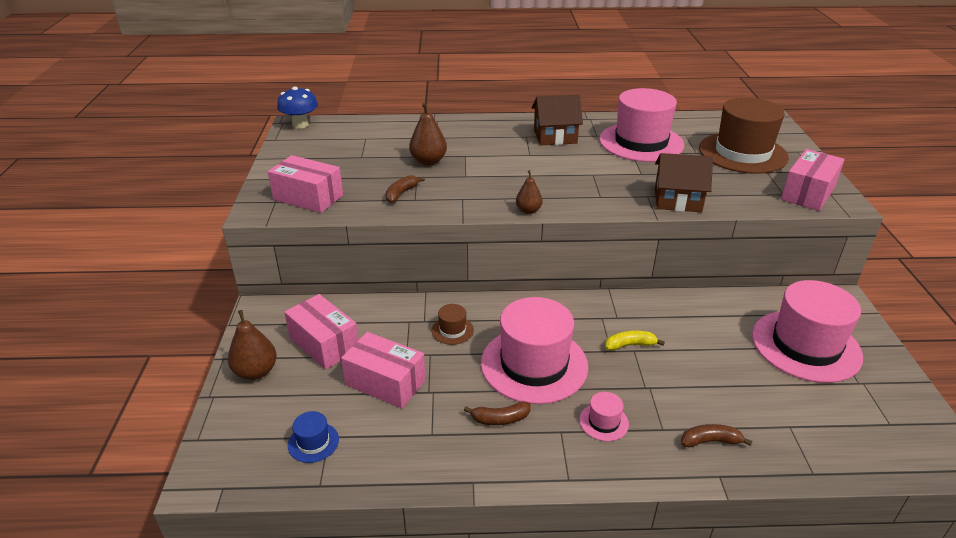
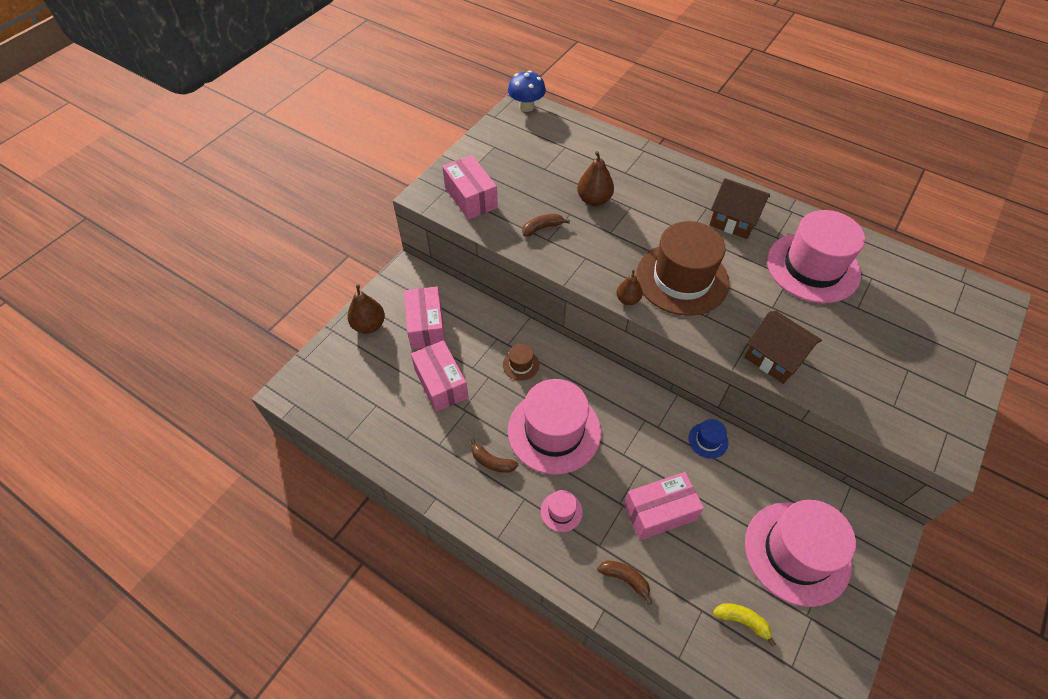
camera: 35 degrees right, 20 degrees up
(313, 442) = (364, 404): blue hat -> blue hat (708, 440)
(630, 345) = (643, 459): yellow banana -> yellow banana (742, 621)
(742, 153) = (908, 333): brown hat -> brown hat (682, 279)
(808, 193) = (922, 419): pink box -> pink box (659, 512)

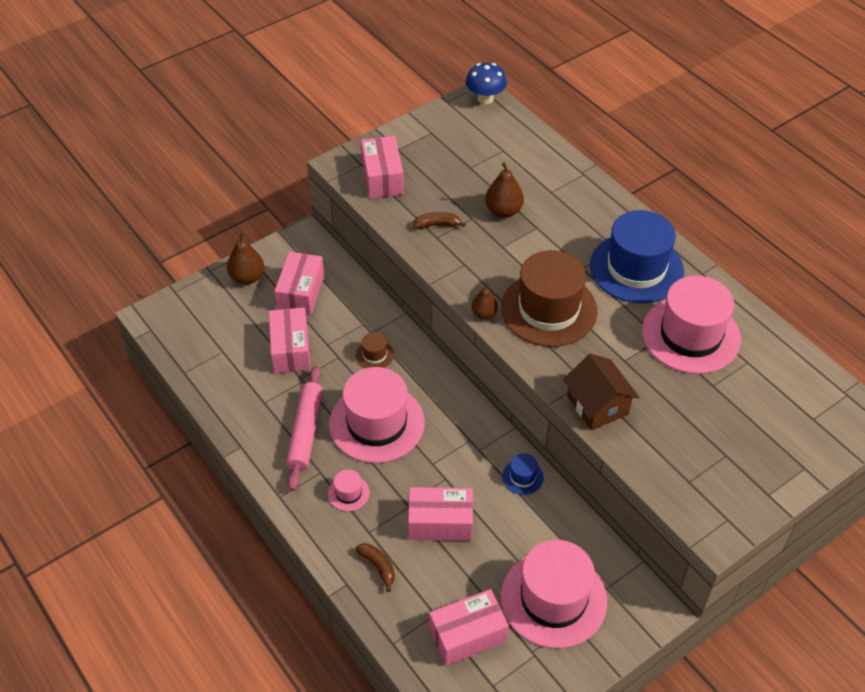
camera: 20 degrees right, 5 degrees down
(492, 461) = (305, 432): brown banana -> pink rolling pin
(734, 220) = (636, 268): brown house -> blue hat
(742, 621) = (467, 635): yellow banana -> pink box

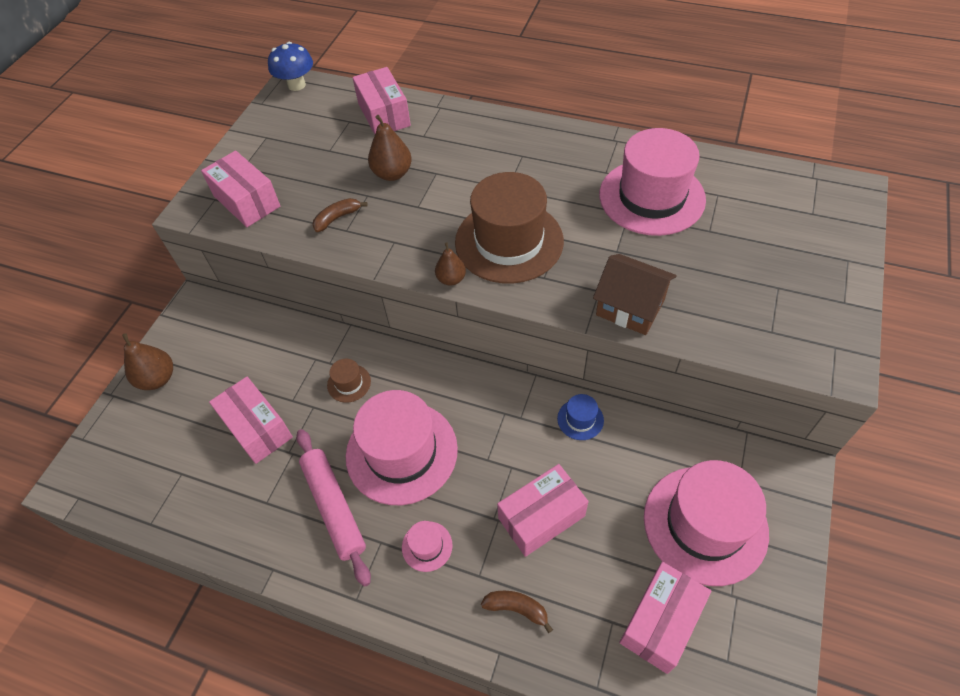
camera: 30 degrees left, 5 degrees up
(301, 293) = (228, 363): pink box -> pink box (384, 115)
(636, 268) = (555, 164): blue hat -> none

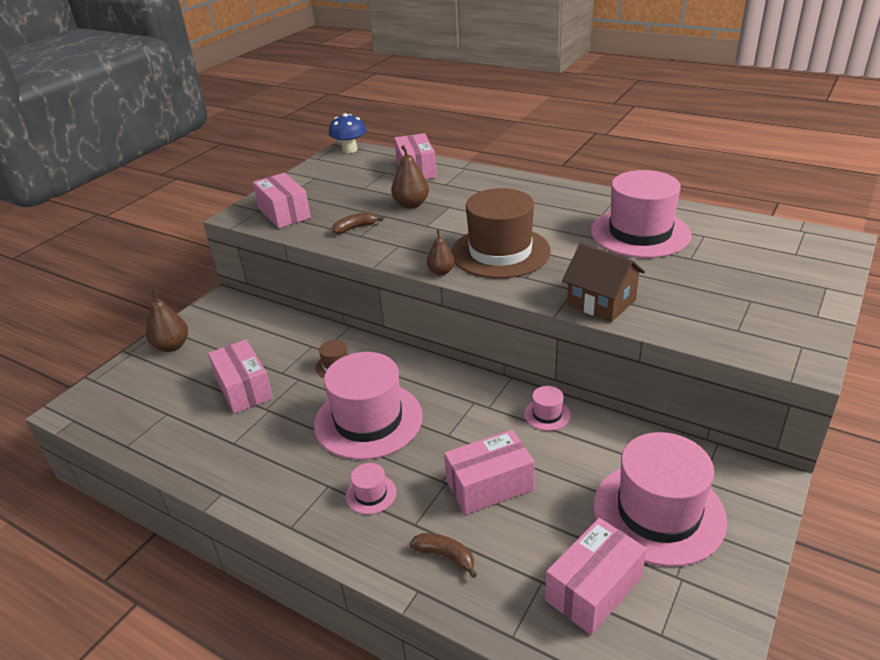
camera: 10 degrees right, 20 degrees down
(334, 507) = (293, 453): pink rolling pin -> none
(580, 419) = (547, 414): blue hat -> pink hat

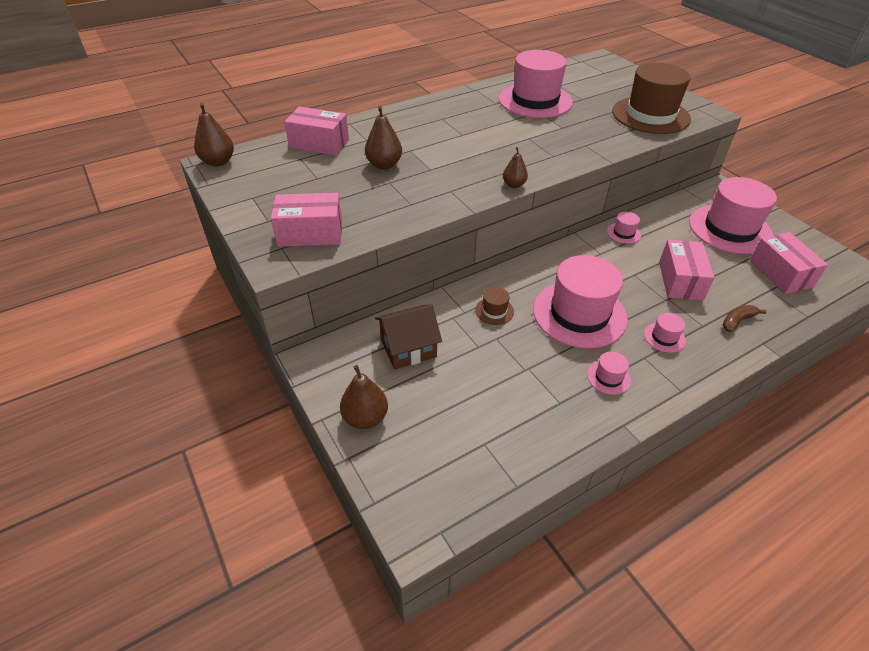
camera: 65 degrees left, 10 degrees up
(244, 388) = (485, 377): pink box -> none
(283, 466) = (608, 377): none -> pink hat
(350, 150) = (218, 162): blue mushroom -> brown pear
(355, 228) = (393, 202): brown banana -> none
(500, 252) = (509, 153): brown hat -> brown hat (650, 115)
(601, 302) = (609, 142): brown house -> brown house (408, 348)

